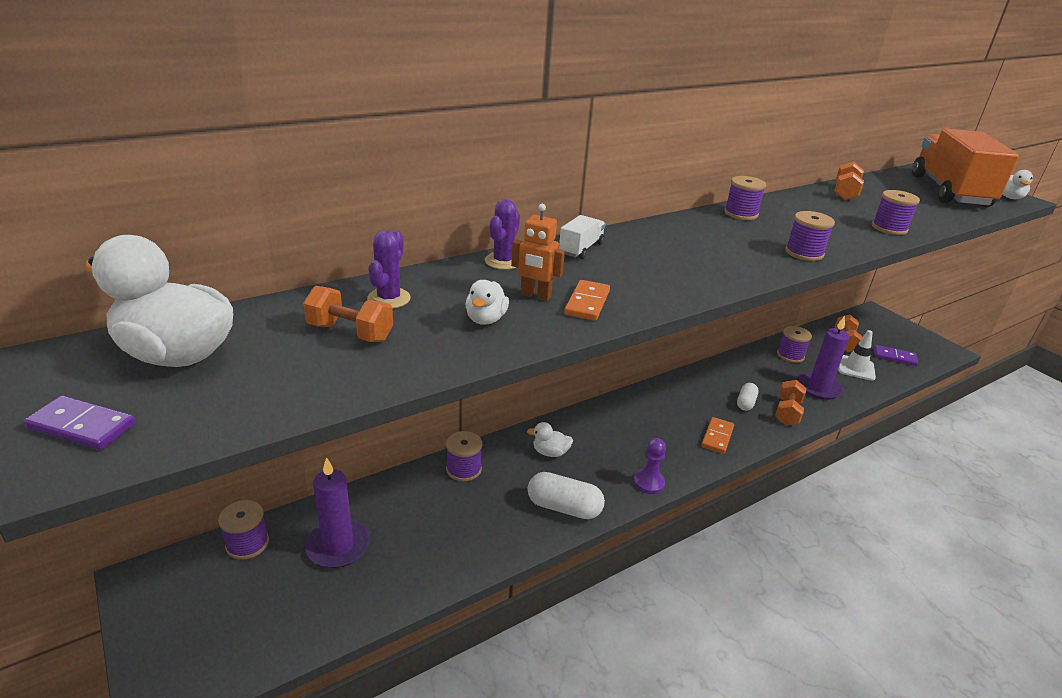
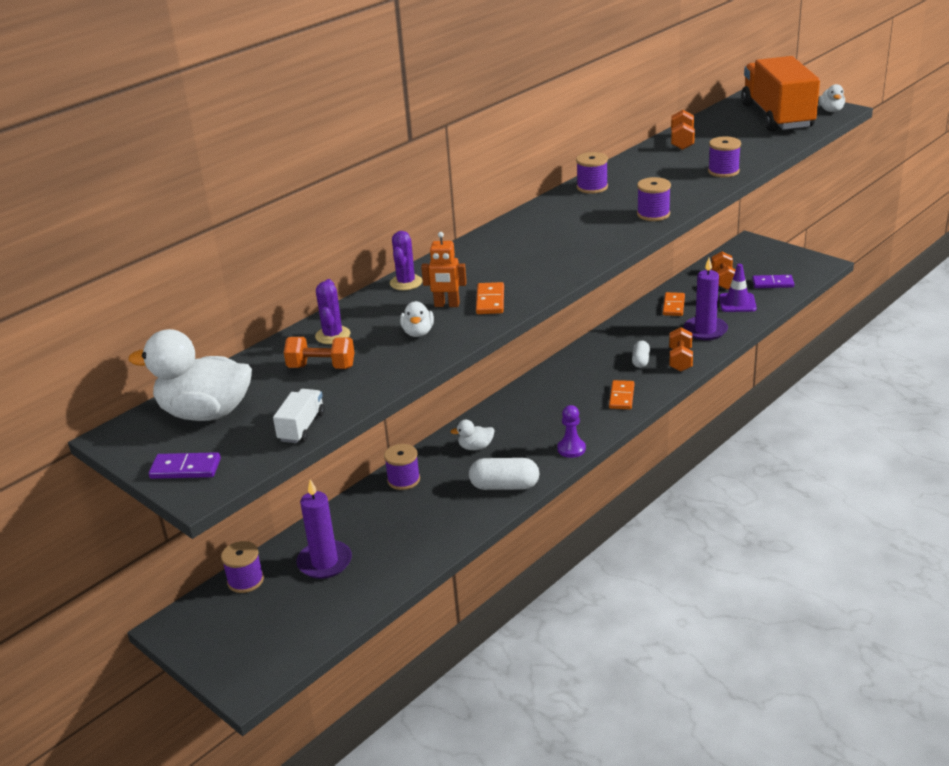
camera: 10 degrees left, 0 degrees up
(581, 249) = (465, 255): white truck -> white truck (302, 427)
(790, 355) = (673, 306): purple spool -> orange domino
(855, 368) = (737, 303): white traffic cone -> purple traffic cone

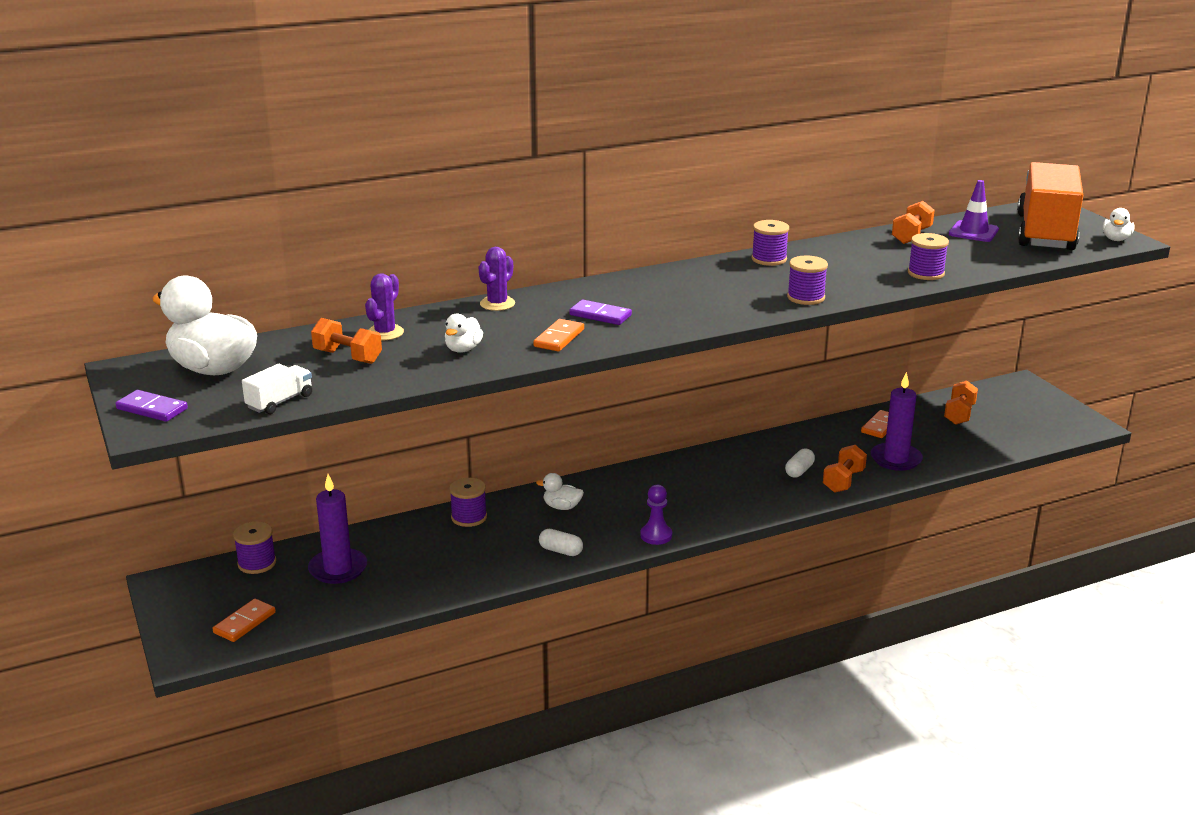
camera: 20 degrees right, 5 degrees down
(447, 305) = (514, 332): orange robot -> none
(504, 486) = (561, 551): white capsule -> white capsule, size x0.61
(621, 397) = (750, 500): orange domino -> orange domino (245, 623)
(737, 303) = (955, 441): purple traffic cone -> purple traffic cone (973, 232)
(772, 283) = (1013, 431): purple domino -> purple domino (600, 315)

